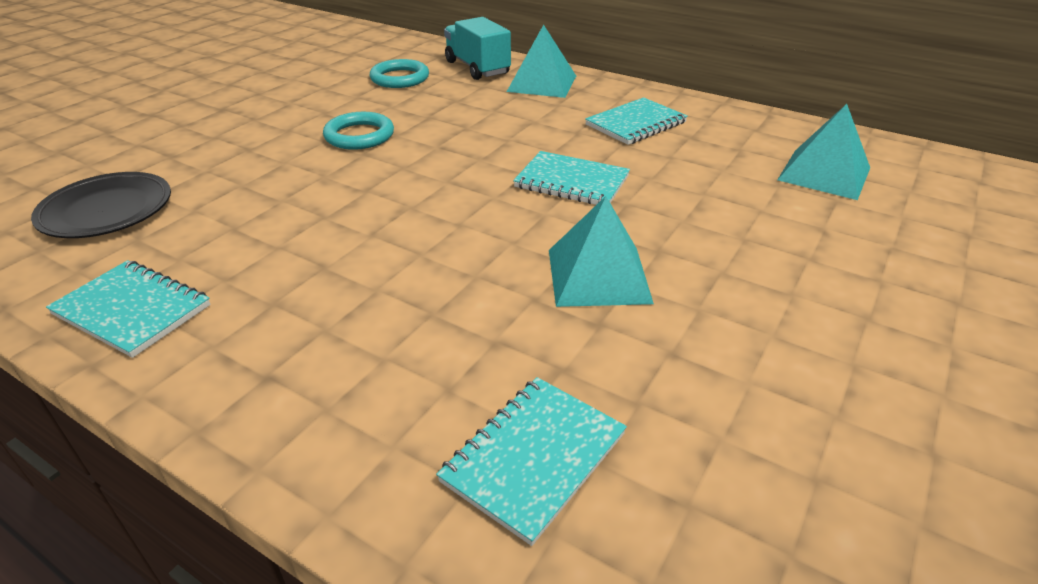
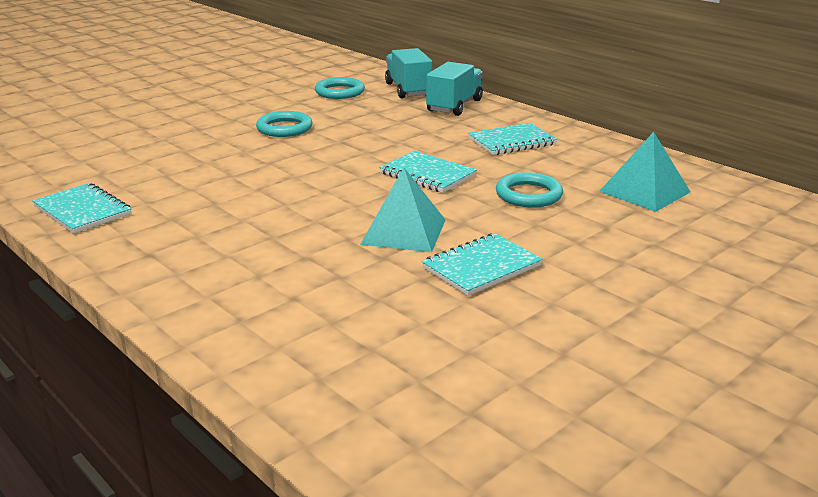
camera: 15 degrees right, 10 degrees down
(107, 211) = (88, 156): black plate -> none
(534, 457) = (290, 314): turquoise notebook -> turquoise notebook (481, 267)
(542, 83) = (454, 106): turquoise pyramid -> turquoise truck
(706, 196) = (528, 195): none -> turquoise ring

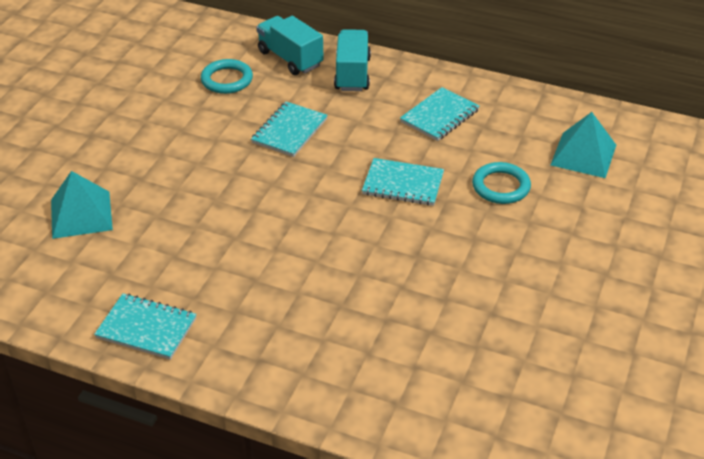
camera: 25 degrees left, 15 degrees up
(284, 128) = (223, 154): turquoise ring -> none
(404, 232) = (438, 264): turquoise pyramid -> turquoise pyramid (81, 214)
(481, 267) = (524, 285): turquoise notebook -> turquoise notebook (289, 131)

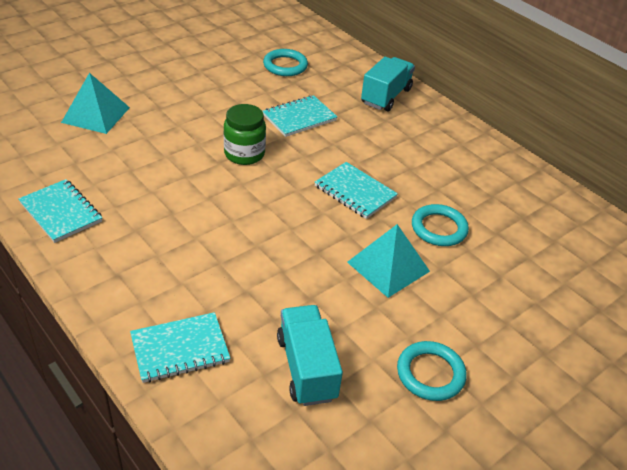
camera: 25 degrees right, 0 degrees up
(270, 191) = (244, 154): none -> green jar
(290, 58) = (346, 68): turquoise truck -> turquoise truck (307, 368)
(439, 116) = (431, 153): turquoise notebook -> turquoise notebook (180, 349)
(583, 155) = (538, 233): turquoise pyramid -> turquoise pyramid (388, 266)
(589, 315) = (430, 373): none -> turquoise ring

